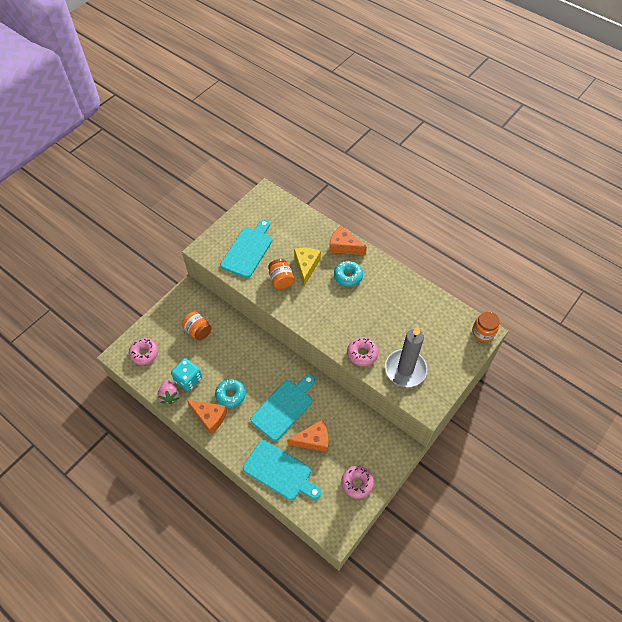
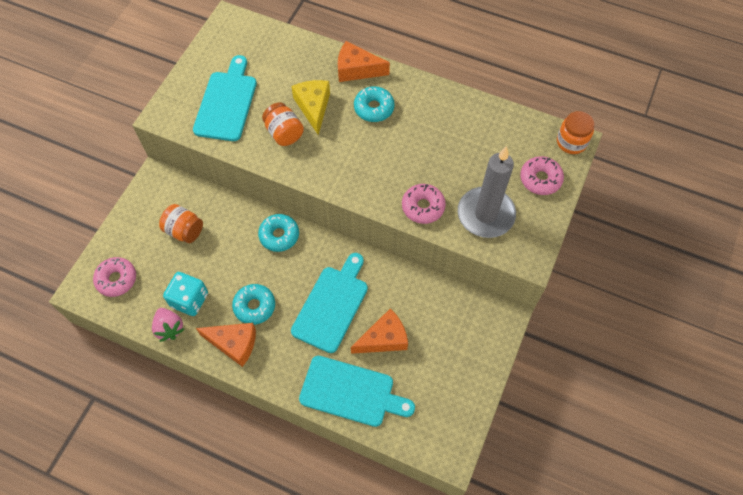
camera: 15 degrees left, 5 degrees up
(261, 350) = (279, 235): none -> turquoise donut
(357, 483) = (458, 380): pink donut -> pink donut (540, 179)

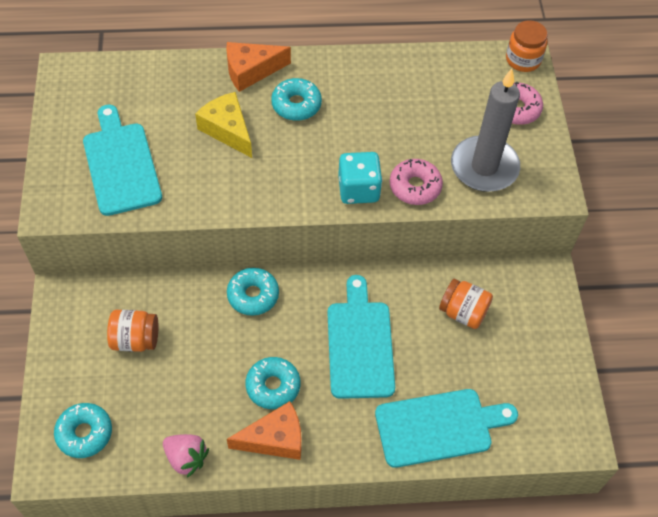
camera: 30 degrees left, 5 degrees down
(116, 279) = (84, 433): pink donut -> turquoise donut
(189, 300) = (191, 415): turquoise dice -> turquoise dice (358, 189)
(284, 133) = (211, 171): orange jar -> orange jar (463, 312)
(384, 339) = (438, 353): orange cheese -> none

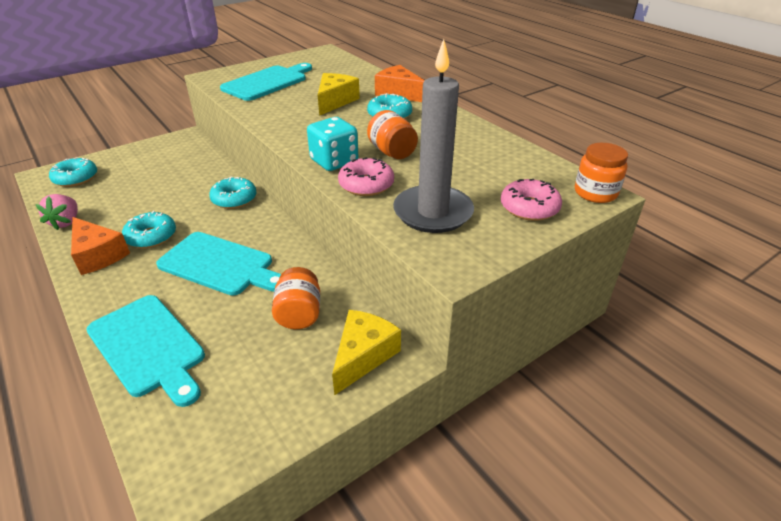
camera: 60 degrees right, 20 degrees down
(135, 339) = (164, 170): orange jar -> orange jar (392, 152)
(360, 344) = (219, 265): turquoise cutting board -> turquoise cutting board turned 60 degrees clockwise
(532, 292) = (363, 356): none -> yellow cheese

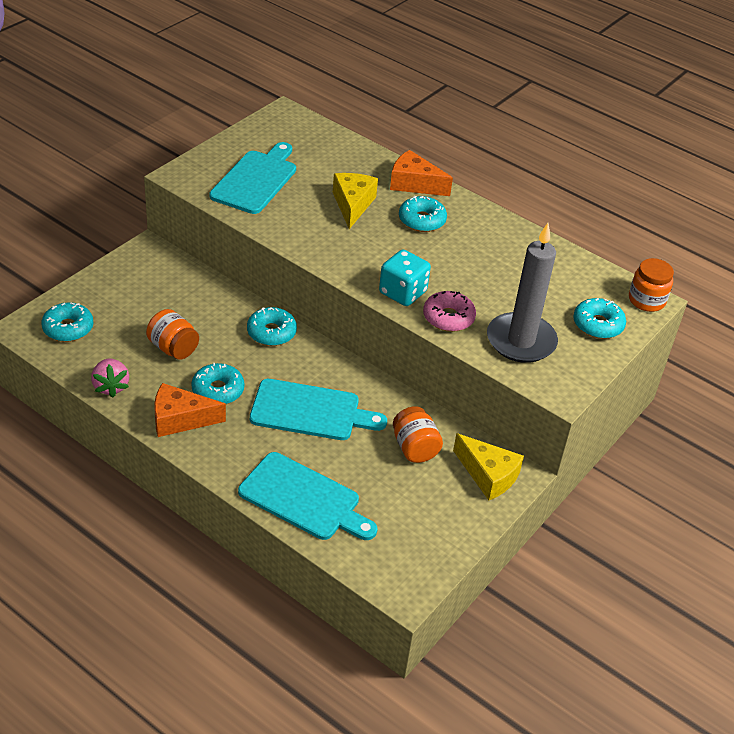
camera: 20 degrees left, 5 degrees up
(98, 255) = (180, 419): orange cheese -> orange cheese turned 150 degrees clockwise
(363, 356) = (488, 475): yellow cheese -> yellow cheese turned 120 degrees clockwise
(392, 152) = (451, 273): orange jar -> orange jar (173, 348)
(529, 208) = (598, 325): pink donut -> turquoise donut

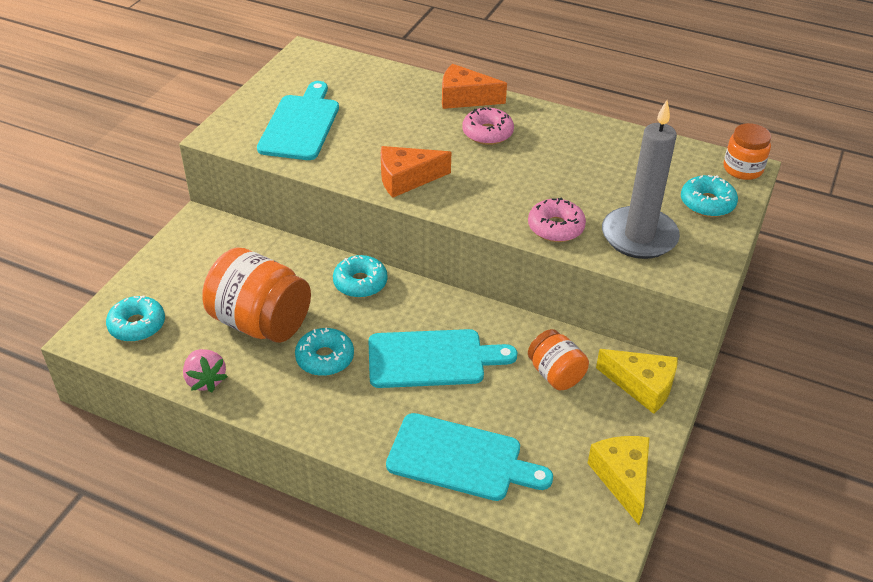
camera: 10 degrees left, 0 degrees up
(173, 348) = (261, 322): orange jar -> orange jar, size x1.78
(180, 419) = (295, 400): orange cheese -> orange cheese (406, 179)
(353, 205) = (411, 131): yellow cheese -> yellow cheese (623, 478)
(402, 292) = (498, 211): turquoise dice -> none
(422, 220) = (487, 133): turquoise donut -> pink donut

